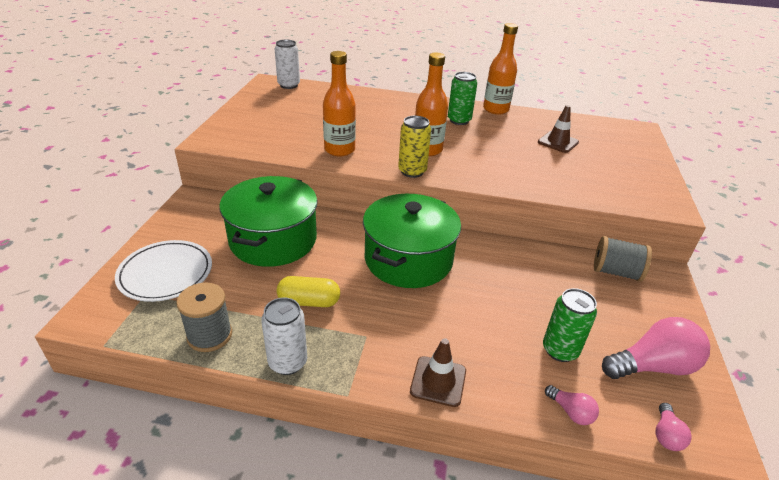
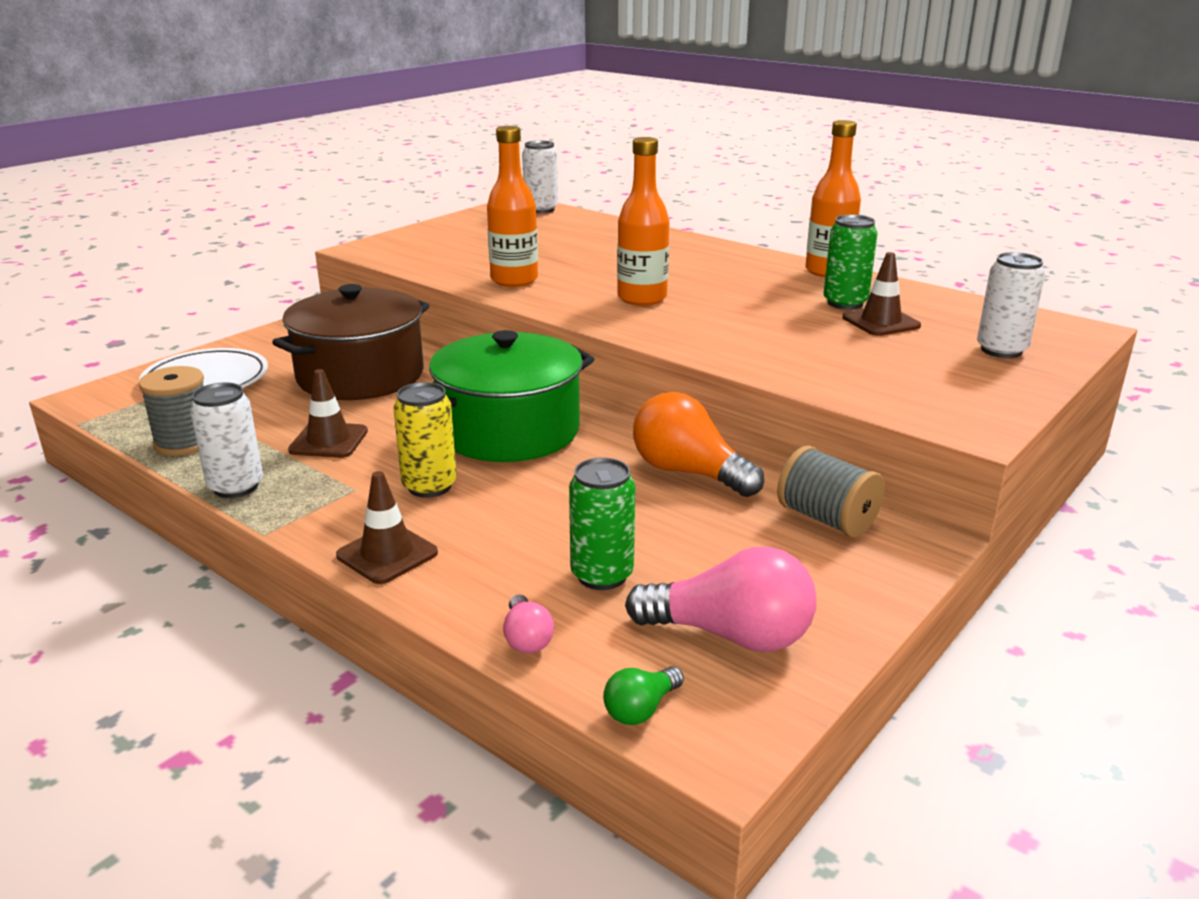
camera: 30 degrees right, 10 degrees down
(273, 240) = (360, 375): green pot -> brown pot
(309, 301) = (329, 441): yellow capsule -> brown traffic cone
(412, 171) = (584, 316): yellow can -> yellow can (429, 486)
(459, 120) = (743, 275): green can -> green can (845, 303)
(527, 261) = (688, 472): none -> orange light bulb
(626, 150) = (1001, 350): none -> white can
(666, 435) = (641, 709): pink light bulb -> green light bulb

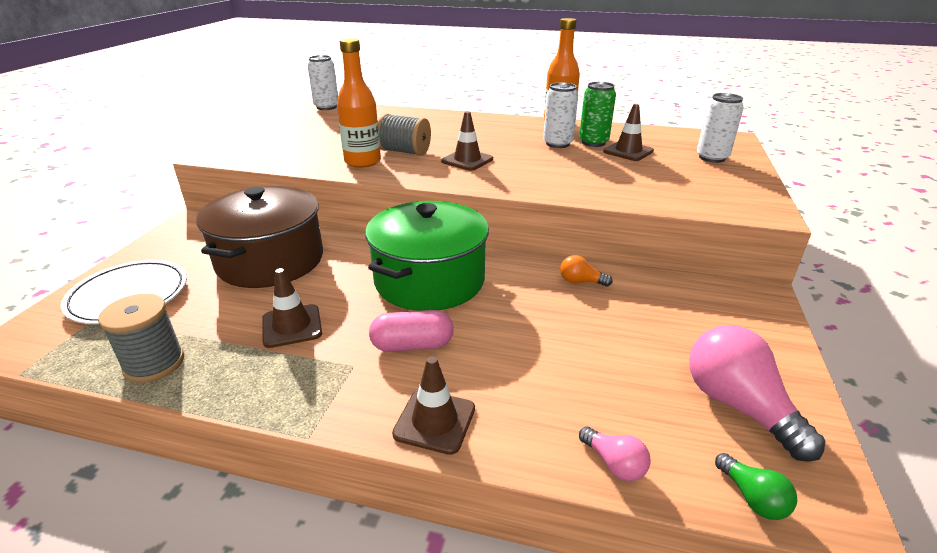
camera: 25 degrees left, 5 degrees up
(236, 487) = (241, 395): white can -> white can (557, 144)
(429, 486) = (412, 345): yellow can -> pink capsule
(602, 575) = (609, 384): green can -> none
(641, 709) = (752, 498): green light bulb -> green light bulb turned 45 degrees counterclockwise
(642, 298) = (467, 160): orange bottle -> brown traffic cone
(688, 472) = (580, 282): orange light bulb -> orange light bulb, size x0.49
(731, 635) = (738, 406): pink light bulb -> pink light bulb turned 105 degrees counterclockwise
(826, 519) = (695, 294): grey spool -> grey spool (404, 151)

